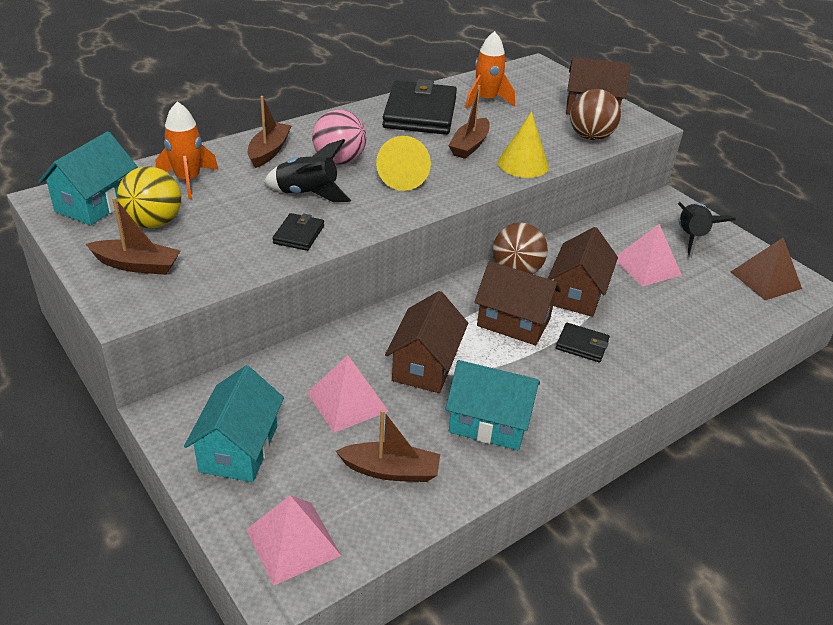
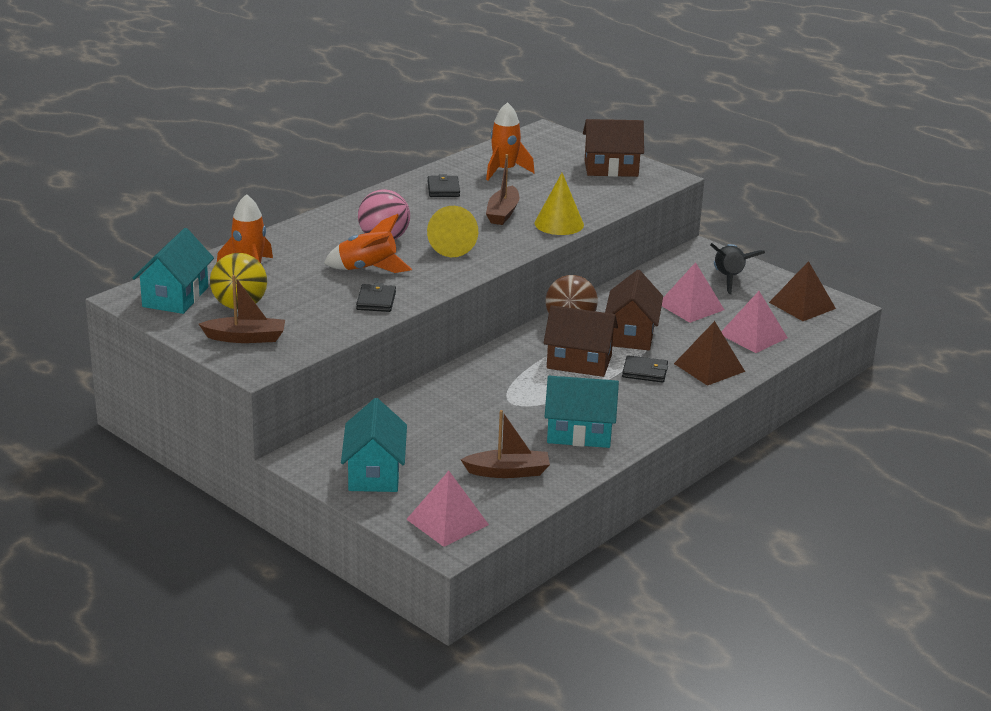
camera: 10 degrees left, 10 degrees down
(269, 151) = (312, 238): brown boat -> none
(308, 194) = (368, 269): black rocket -> orange rocket
(347, 401) = (452, 433): pink pyramid -> pink pyramid (753, 336)
(420, 113) = (443, 189): black wallet -> black wallet, size x0.46
(425, 365) = (510, 401): brown house -> none
(590, 137) = (616, 194): brown ball -> none
(654, 348) = (709, 367): none -> brown pyramid

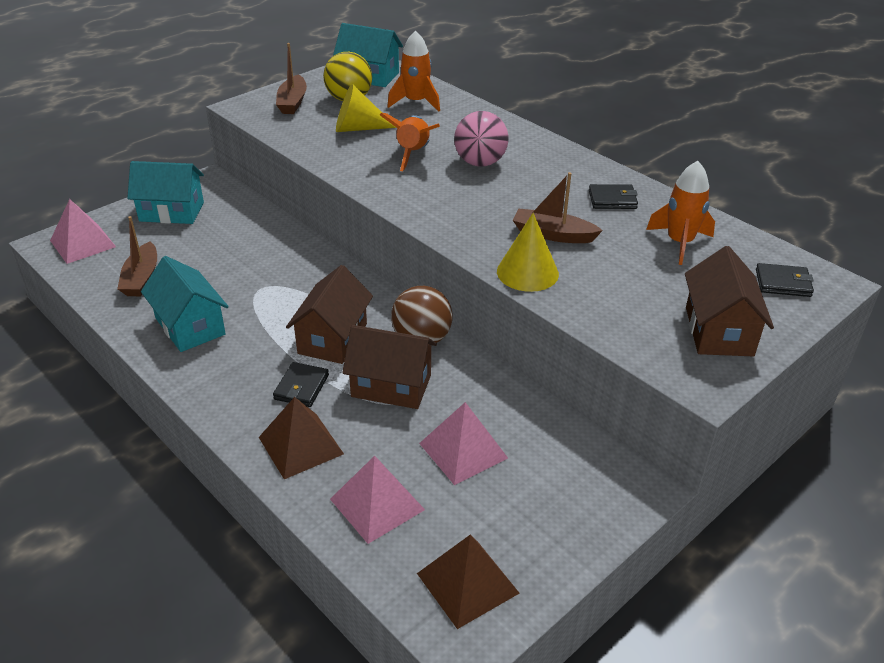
camera: 95 degrees right, 10 degrees up
(376, 301) = (346, 156): black wallet -> black wallet (783, 283)
(450, 246) = (463, 198): yellow cone -> yellow cone (358, 128)
(579, 433) = (190, 326): turquoise house -> turquoise house turned 45 degrees counterclockwise
(729, 279) = (549, 505): black rocket -> none

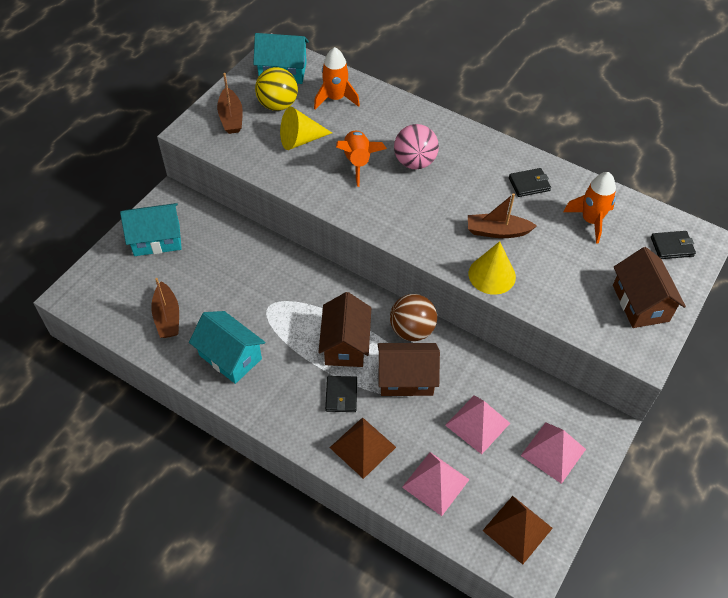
camera: 15 degrees left, 15 degrees up
(82, 243) = (98, 290): pink pyramid -> pink pyramid (553, 452)

